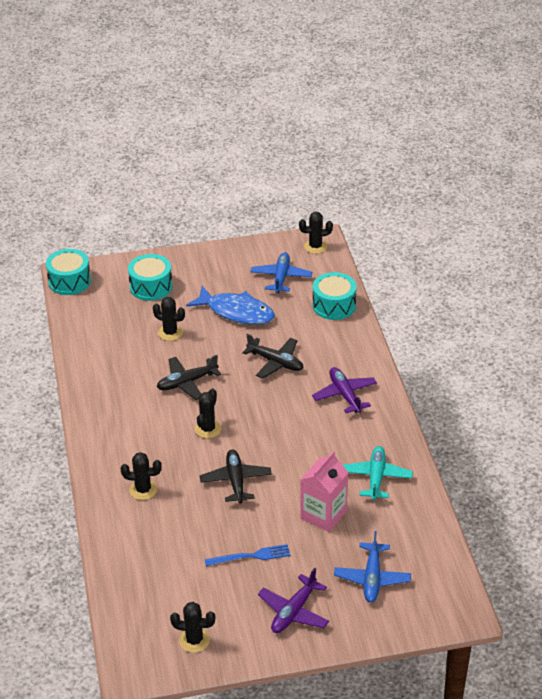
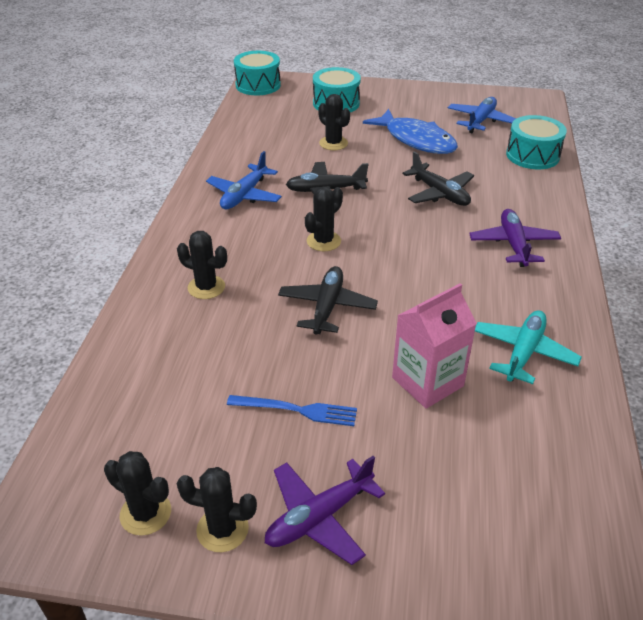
camera: 20 degrees right, 0 degrees up
(315, 246) = (530, 103): black cactus -> black cactus (222, 529)
(372, 578) = (468, 501): blue plane -> blue plane (244, 195)

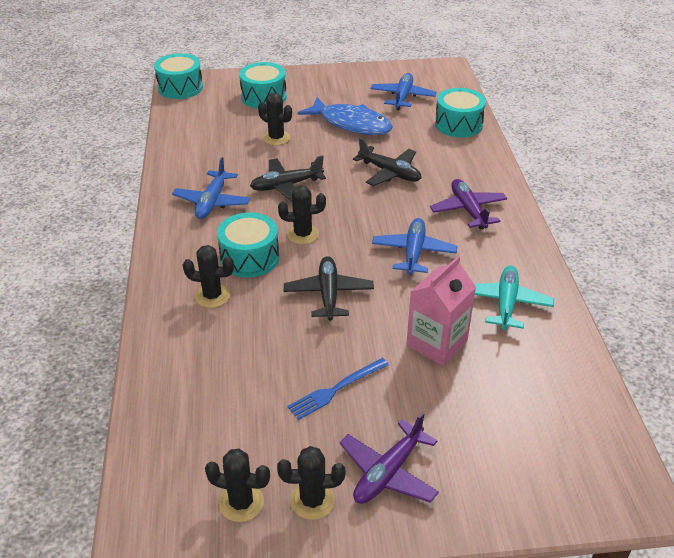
camera: 15 degrees left, 0 degrees up
(259, 255) = (249, 258): none -> turquoise drum
(296, 410) = (336, 389): blue fork -> blue fork turned 150 degrees clockwise
(323, 241) = (303, 234): black cactus -> black cactus turned 60 degrees clockwise
(436, 279) = (413, 252): none -> blue plane

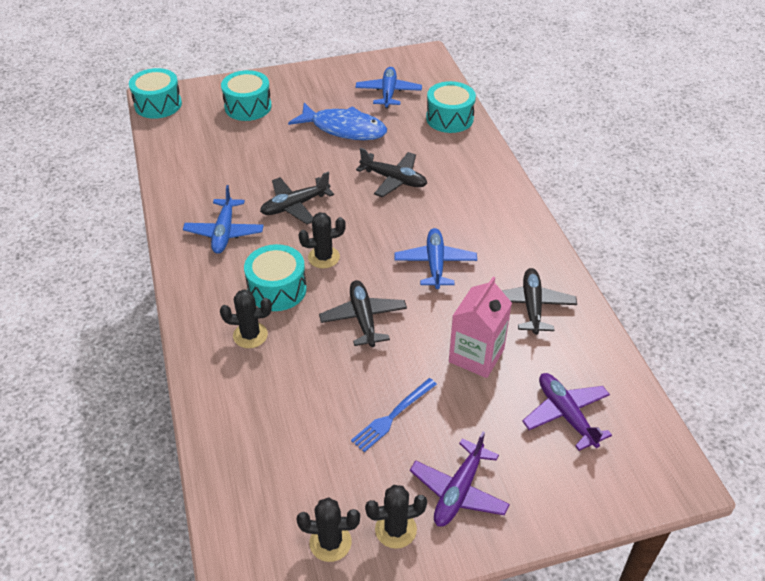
camera: 10 degrees left, 5 degrees up
(276, 138) = (272, 153): black cactus -> none
(468, 210) = (477, 212): purple plane -> purple plane (566, 415)
(506, 303) = (532, 306): turquoise plane -> black plane

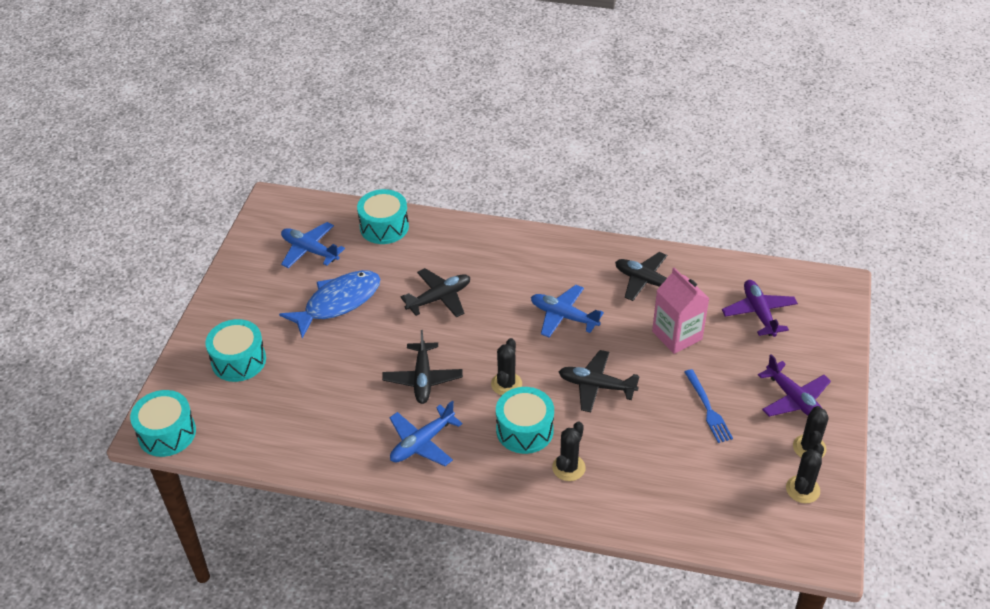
camera: 60 degrees left, 0 degrees up
(224, 232) = (422, 443): blue plane -> blue plane turned 105 degrees clockwise
(566, 415) = (759, 313): purple plane -> purple plane turned 75 degrees clockwise

